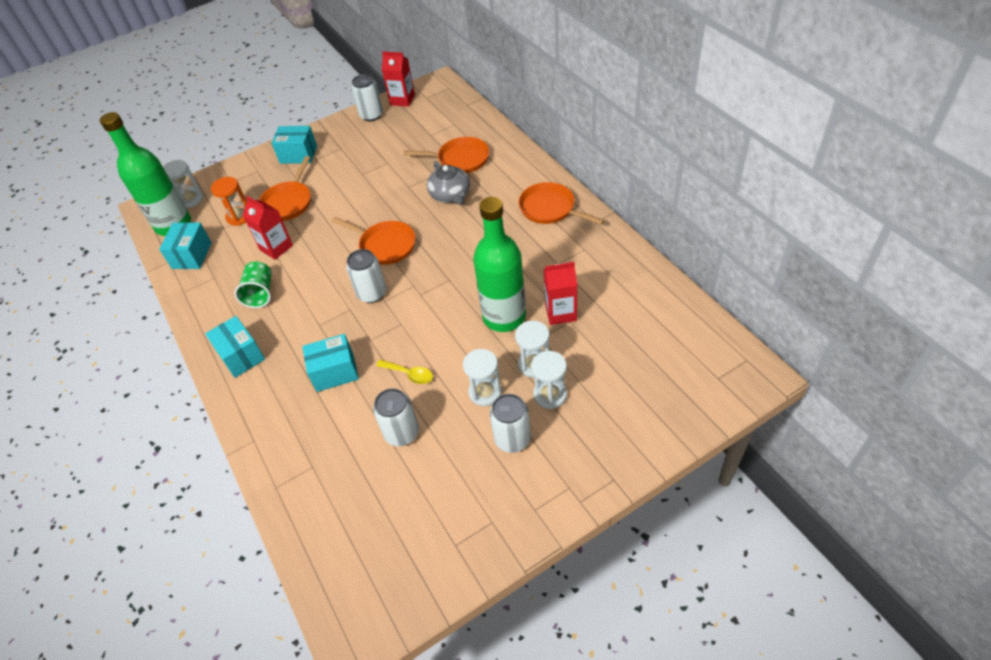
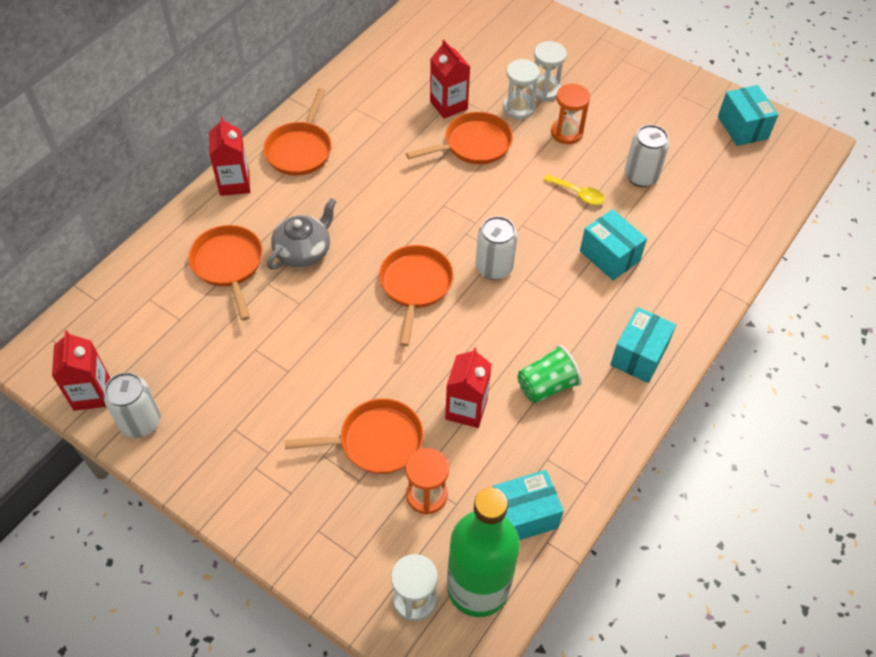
camera: 120 degrees left, 5 degrees up
(298, 155) = (264, 485): turquoise box -> turquoise box (742, 127)
(409, 374) = (578, 194): yellow spoon -> yellow spoon turned 120 degrees clockwise
(485, 392) = (566, 133): white hourglass -> orange hourglass
(504, 317) = (473, 144): green bottle -> orange pan
(512, 439) = (601, 102): white can -> none
(532, 170) = (234, 183): none -> red carton

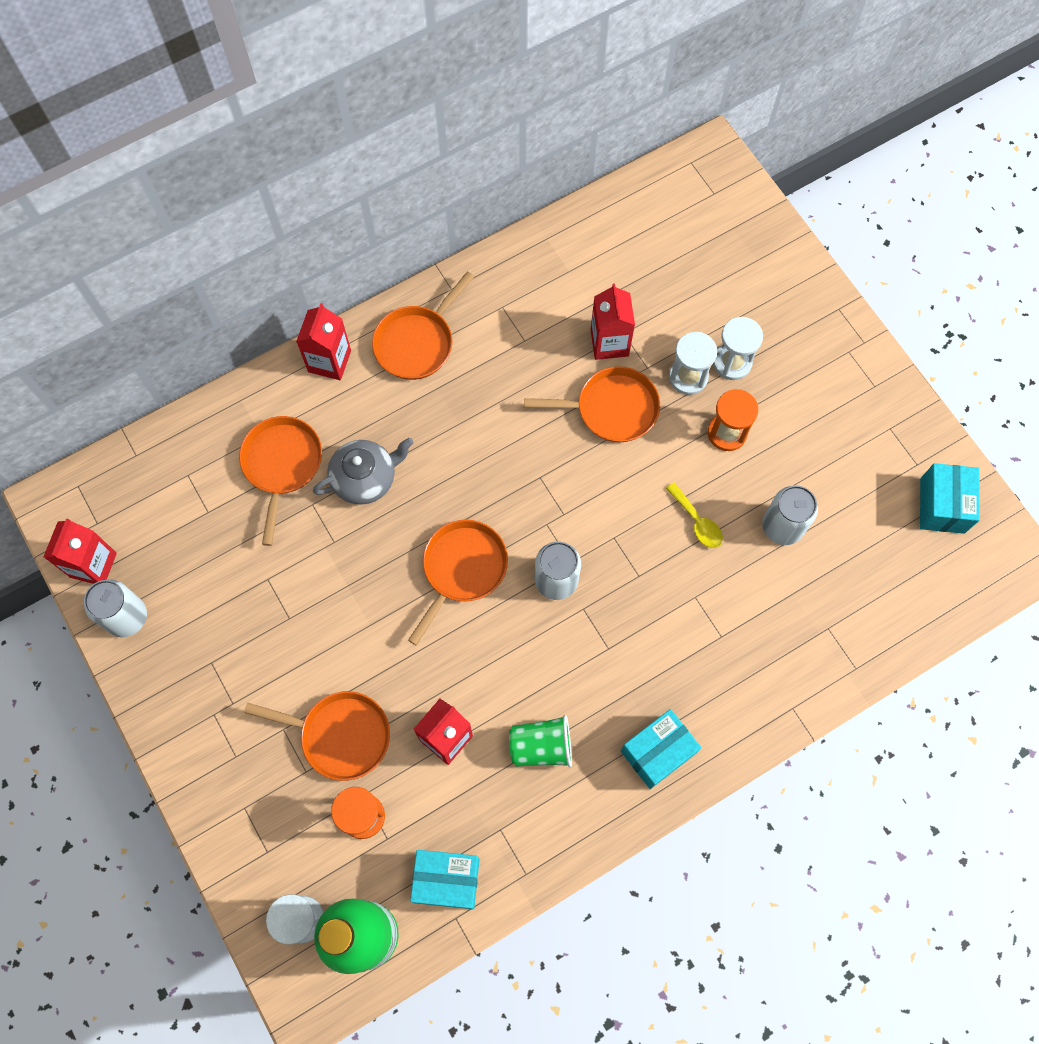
camera: 25 degrees right, 15 degrees up
(609, 256) = (690, 617): turquoise box -> none

